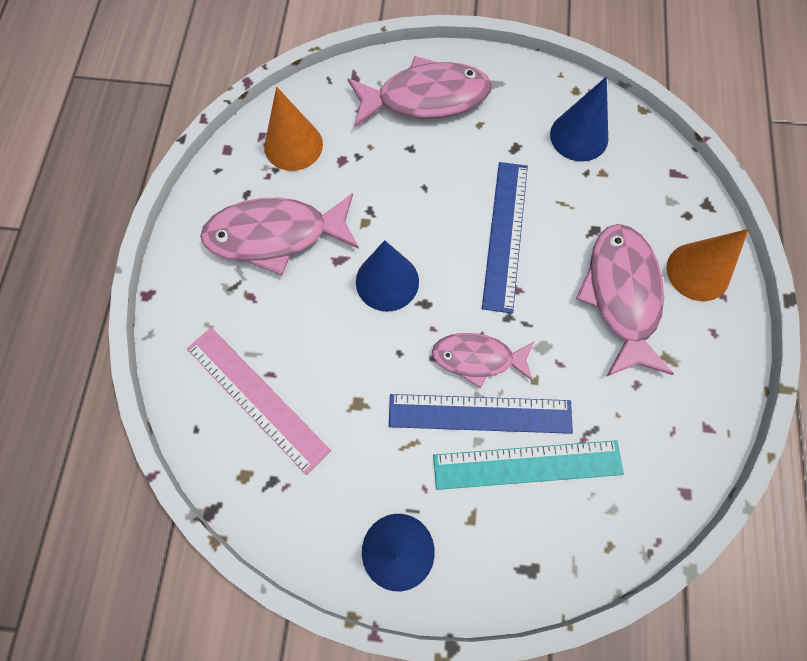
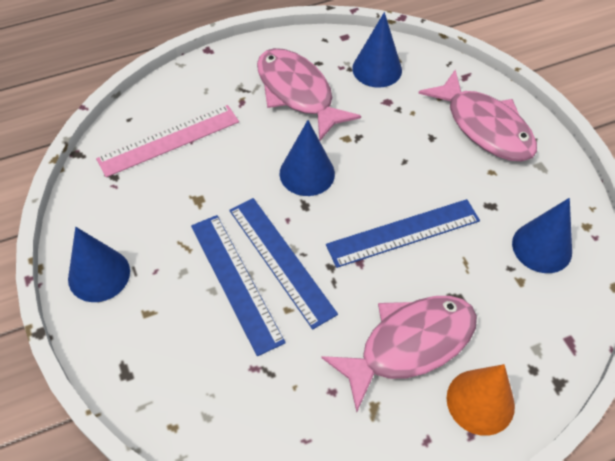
camera: 60 degrees right, 15 degrees down
(257, 398) = (169, 140): pink ruler -> pink ruler turned 45 degrees clockwise
(293, 145) = (377, 69): orange cone -> blue cone
(477, 358) = (281, 260): pink fish -> blue ruler
(527, 465) = (211, 334): turquoise ruler -> none

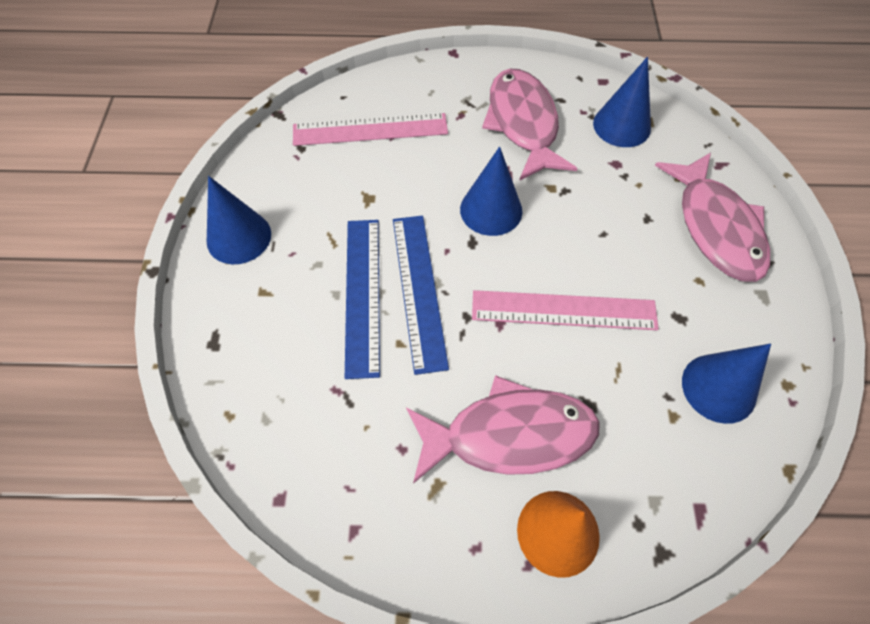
camera: 25 degrees right, 5 degrees up
(403, 232) = (563, 310): blue ruler -> pink ruler

